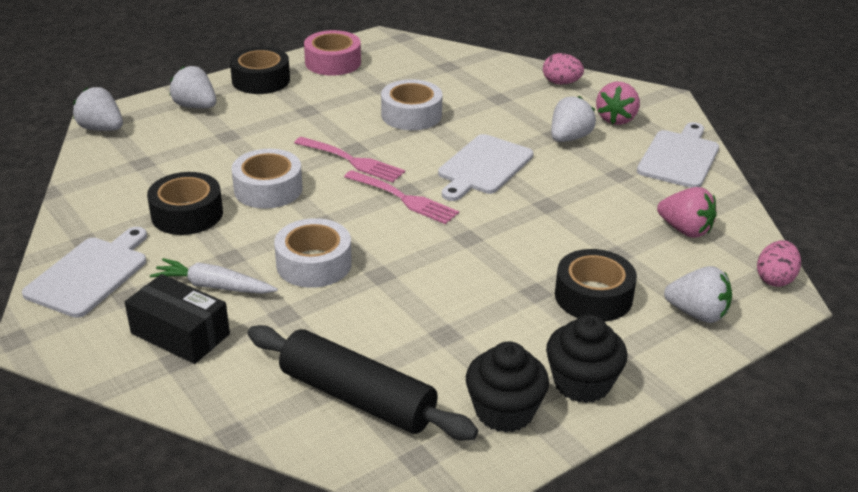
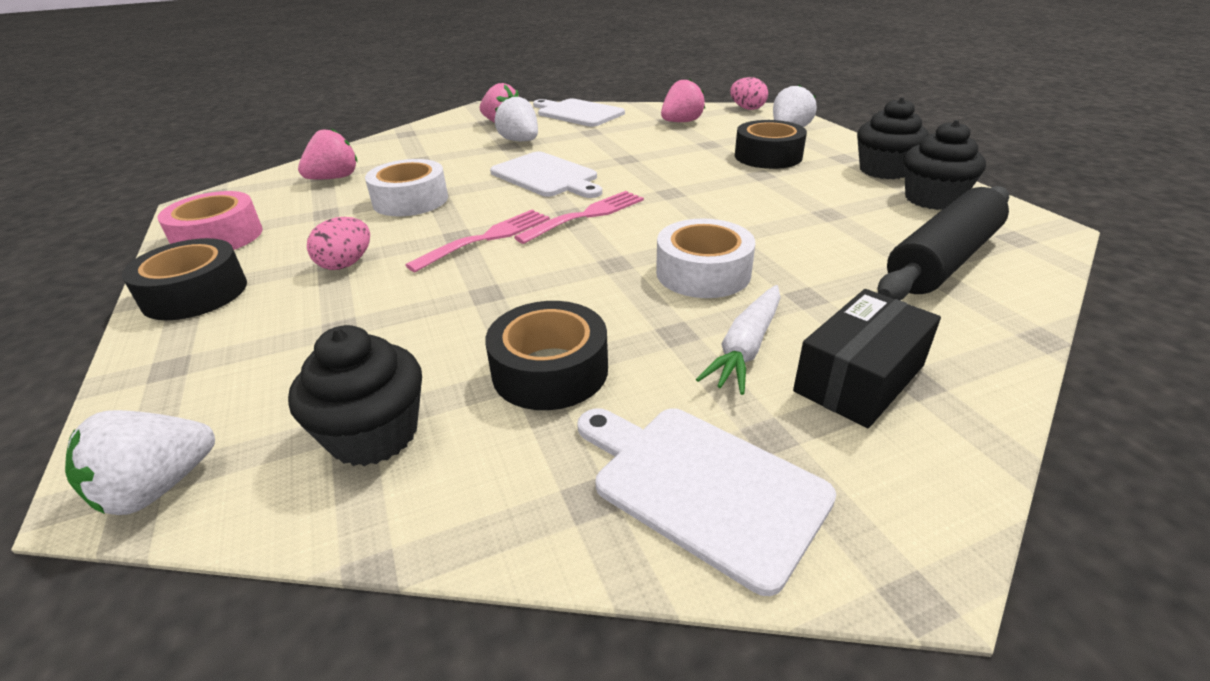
camera: 75 degrees left, 0 degrees up
(133, 171) = (374, 434): none -> black cupcake
(195, 106) = (206, 359): white strawberry -> none
(268, 189) = (518, 297): white tape -> none
(444, 73) = (334, 178): none -> pink strawberry
(561, 83) = (418, 135): pink egg -> pink egg (346, 264)

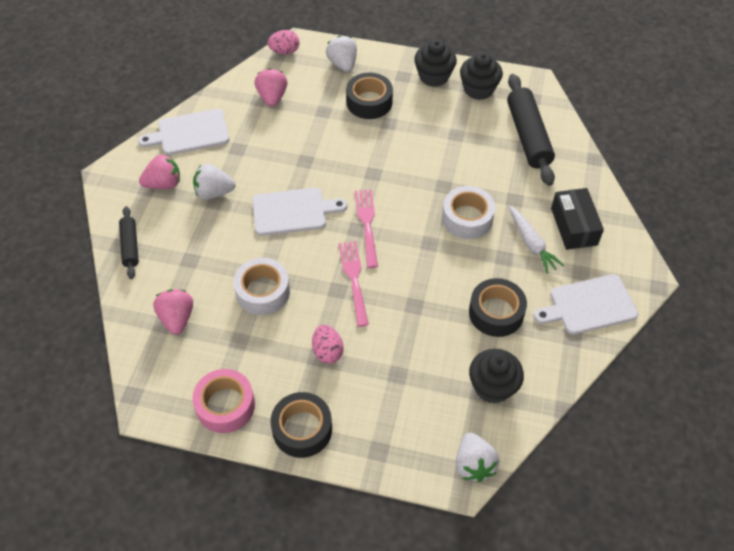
camera: 55 degrees left, 20 degrees up
(410, 136) = (130, 246): none -> black rolling pin

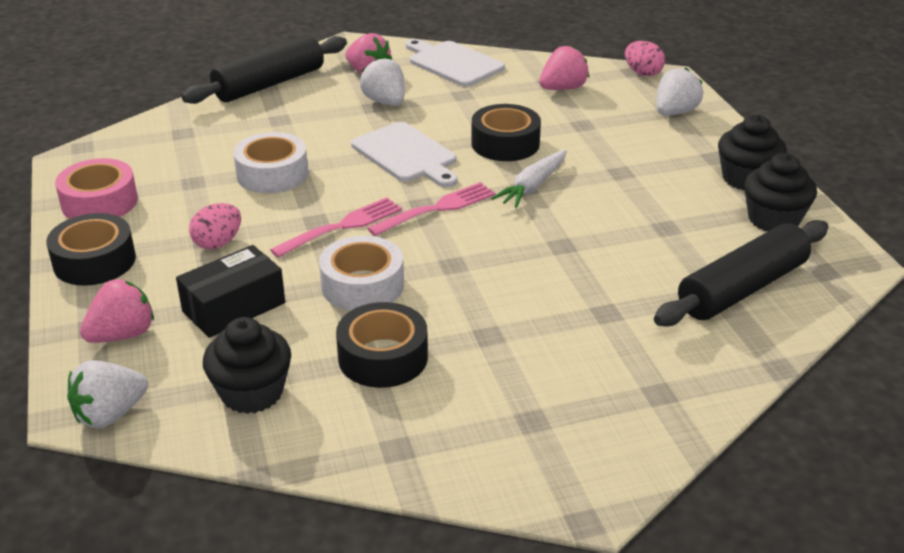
camera: 60 degrees right, 20 degrees down
(130, 246) = (269, 84): black rolling pin -> black rolling pin, size x1.81
(177, 318) = (196, 138): pink strawberry -> pink strawberry (122, 335)
(369, 102) = (637, 148): black tape -> black tape (505, 143)
(467, 218) = (527, 281): white tape -> white tape (362, 285)
(531, 243) = (539, 353): white carrot -> white carrot (532, 186)
(573, 226) = (616, 386): black box -> black box (234, 307)
(589, 305) = (474, 448): white cutting board -> none

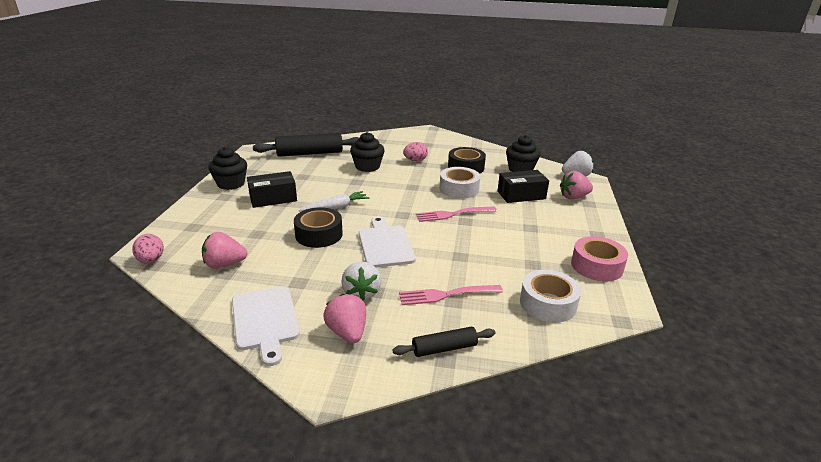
camera: 155 degrees left, 5 degrees down
(94, 261) = (593, 231): black tape -> none
(218, 243) = (523, 223): pink egg -> pink egg (415, 160)
(269, 84) = (444, 348): black rolling pin -> black rolling pin, size x0.55
(272, 174) = (478, 255): white tape -> white tape (548, 303)
(437, 209) = (397, 210): pink fork -> pink fork (446, 295)
(643, 174) = (273, 198): none -> black box
(675, 112) = (192, 225): white strawberry -> none
(773, 220) = (254, 168): black cupcake -> black cupcake (367, 167)

